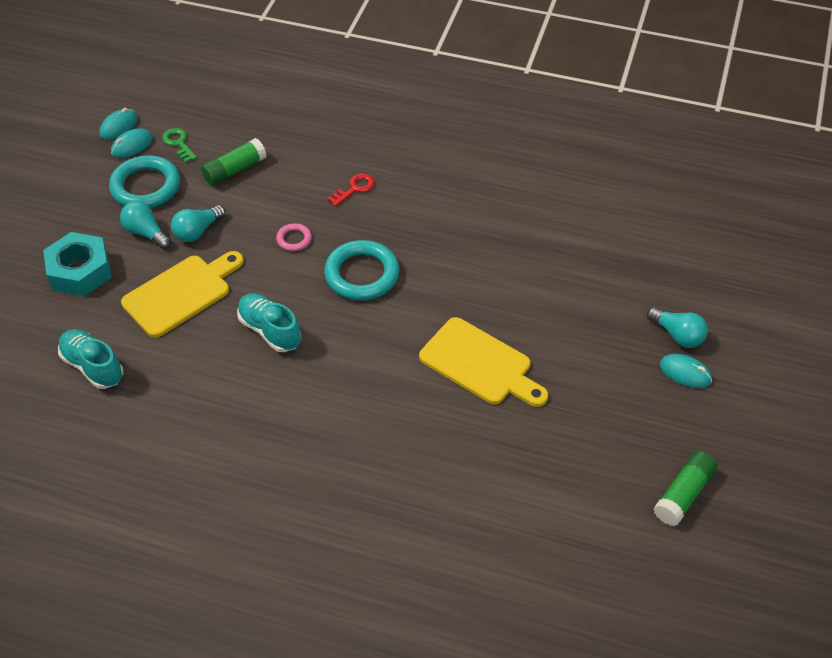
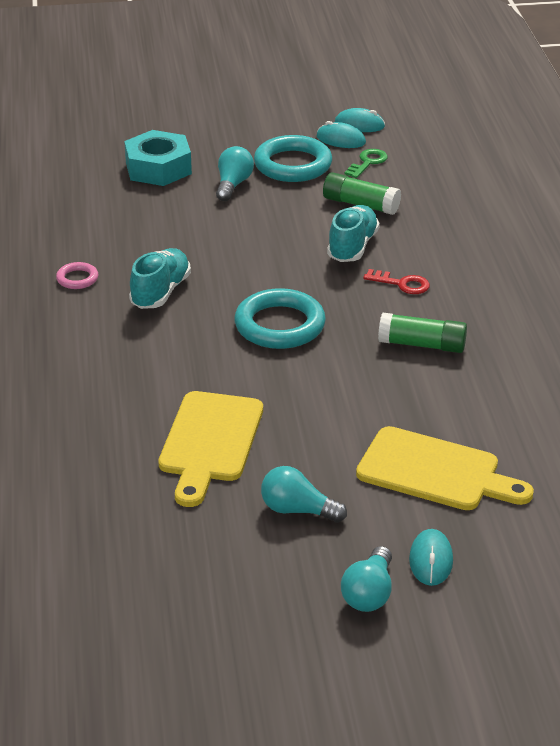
camera: 65 degrees right, 15 degrees down
(93, 366) = (51, 212): turquoise shoe -> turquoise shoe (352, 247)
(181, 293) = (171, 228): yellow cutting board -> yellow cutting board (435, 471)
(197, 231) = (258, 211): turquoise light bulb -> turquoise light bulb (297, 510)
(294, 239) = (295, 268): pink ring -> pink ring (77, 279)
(683, 494) = (113, 656): green glue stick -> green glue stick (422, 345)
(685, 372) = (310, 615): turquoise mouse -> turquoise mouse (431, 560)

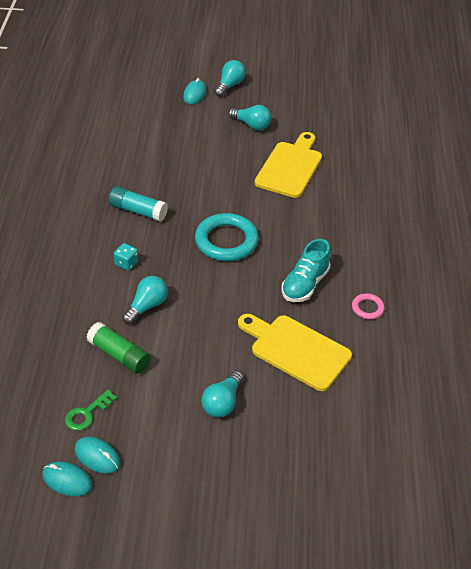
camera: 170 degrees left, 10 degrees up
(158, 168) = (288, 441): turquoise nut -> none
(293, 165) = (159, 423): turquoise ring -> none
(352, 247) = (147, 306): turquoise shoe -> turquoise light bulb
(402, 284) = (126, 263): red key -> turquoise dice
(422, 345) = (138, 211): green glue stick -> turquoise glue stick
(435, 471) = (171, 133): yellow cutting board -> yellow cutting board (296, 350)

